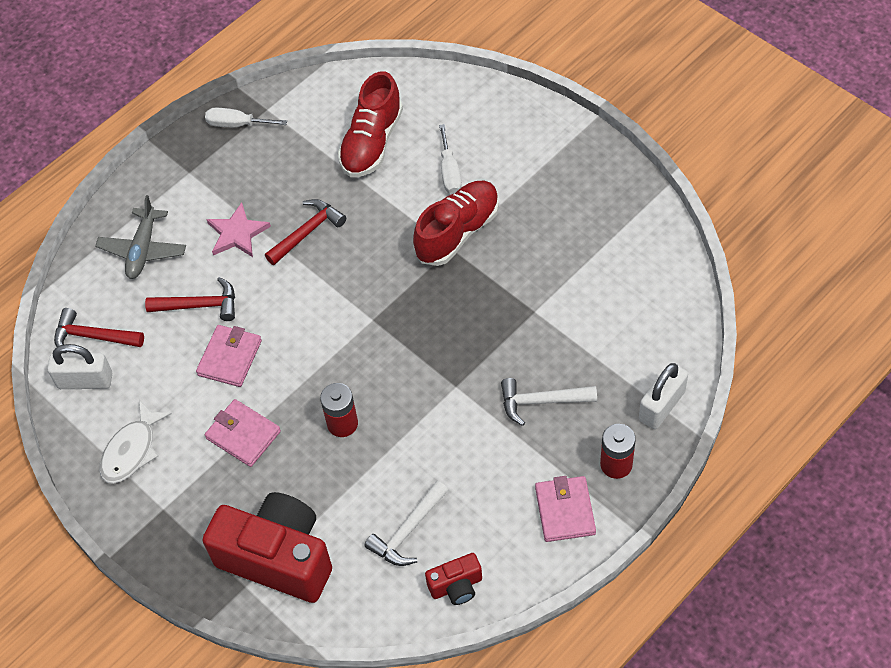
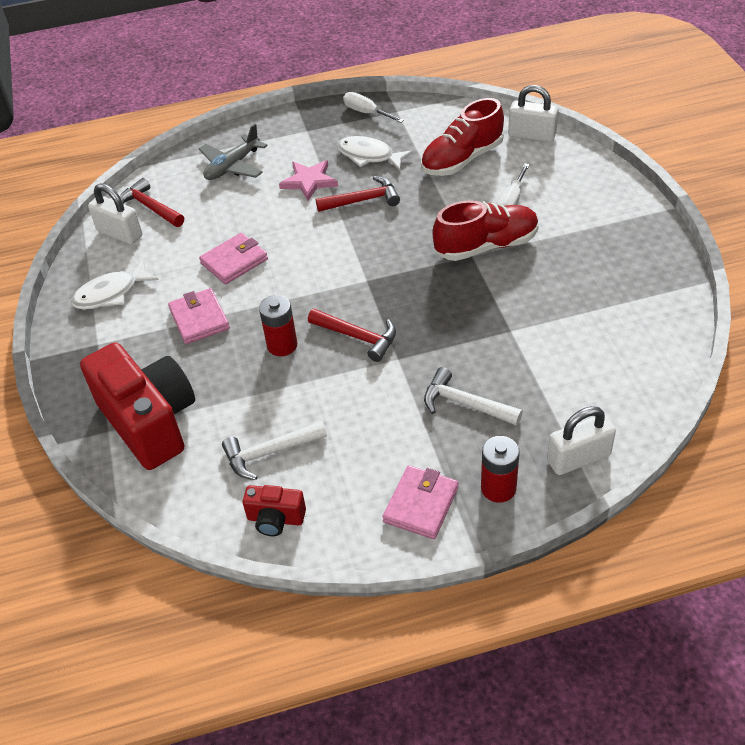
camera: 30 degrees right, 10 degrees down
(199, 305) = (242, 217): red hammer -> red hammer (357, 337)
(277, 177) = (369, 156): none -> white fish
(421, 85) = (532, 135): none -> white padlock

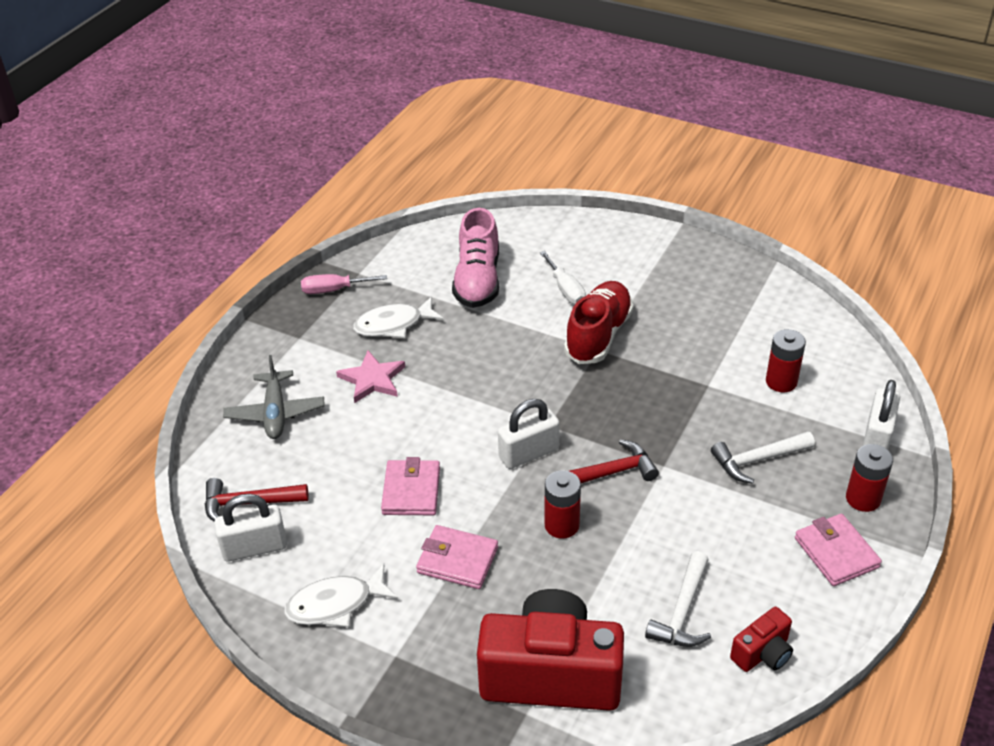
camera: 50 degrees left, 5 degrees down
(111, 293) = (335, 604): white fish -> white fish turned 60 degrees clockwise
(363, 200) = (446, 364): red hammer -> none
(366, 113) = (334, 290): white screwdriver -> pink screwdriver
(462, 159) = (477, 280): red shoe -> pink shoe
(532, 135) = (504, 229): white padlock -> white padlock (529, 453)
(568, 366) = (781, 382): none -> red battery

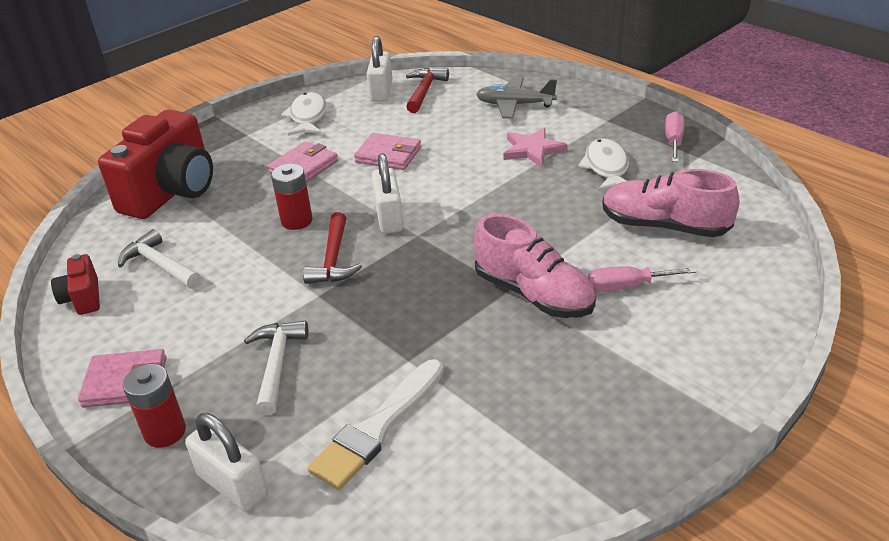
camera: 110 degrees right, 5 degrees down
(566, 290) = (627, 286): white screwdriver -> pink screwdriver
(598, 335) = (533, 294): red shoe -> pink shoe
(781, 382) = (377, 428): red battery -> white brush

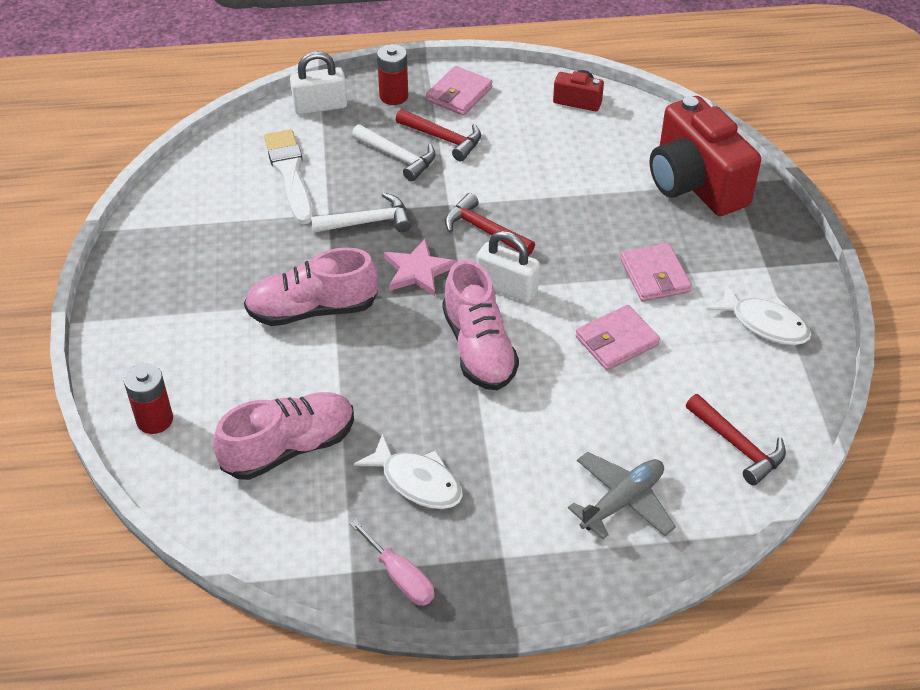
camera: 125 degrees right, 10 degrees up
(160, 265) = (581, 145): white hammer -> white hammer (368, 222)
(218, 350) = (443, 139): none -> red hammer
(297, 221) = (564, 234): red battery -> red battery (155, 420)
(381, 92) = (772, 409): white padlock -> none
(466, 200) = (479, 348): none -> pink shoe
(532, 150) = (511, 450): pink star -> pink star (418, 271)
(627, 286) = (255, 365): pink screwdriver -> none

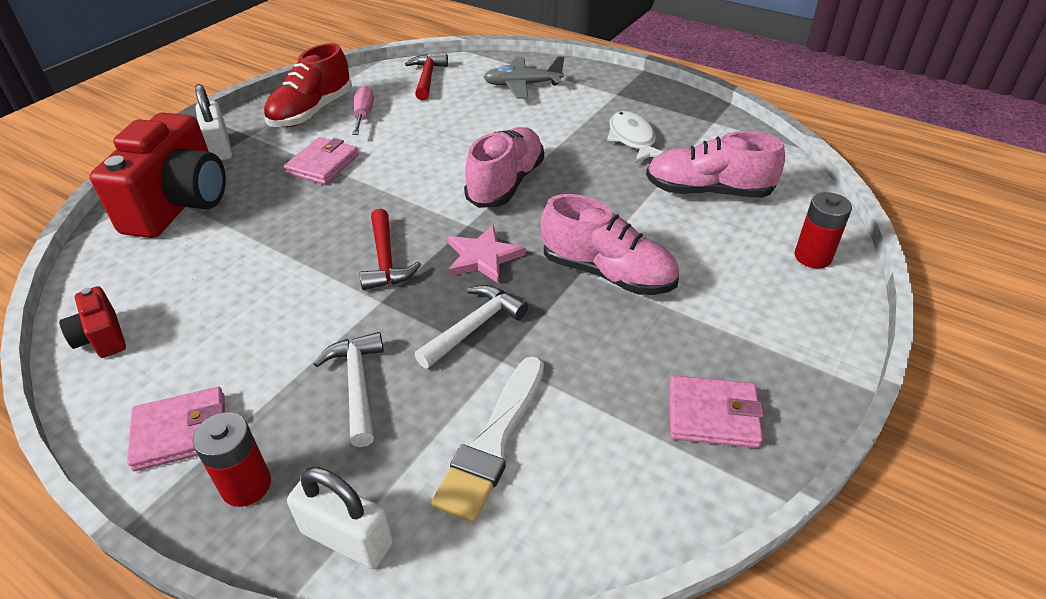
camera: 140 degrees left, 5 degrees down
(368, 222) = (474, 327): white hammer -> white hammer turned 105 degrees clockwise
(400, 577) = (685, 109): pink screwdriver -> pink screwdriver (364, 115)
(443, 139) = (284, 378): red hammer -> none
(506, 287) = (432, 209): white padlock -> white padlock (219, 148)
(616, 341) = (410, 145): pink wallet -> pink wallet (713, 415)
(764, 323) = (312, 112): white fish -> red shoe

